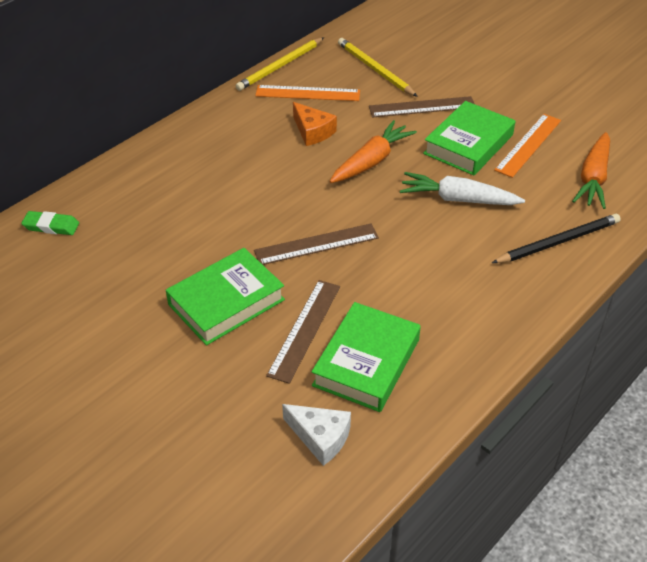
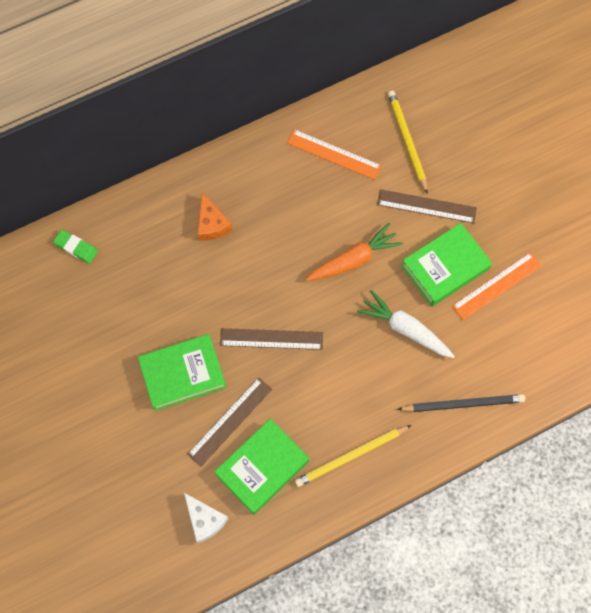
camera: 20 degrees right, 25 degrees up
(280, 66) = (323, 108): yellow pencil -> yellow pencil (351, 456)
(312, 132) = (319, 206): orange cheese -> orange cheese (212, 224)
(593, 178) = (531, 344): orange carrot -> none

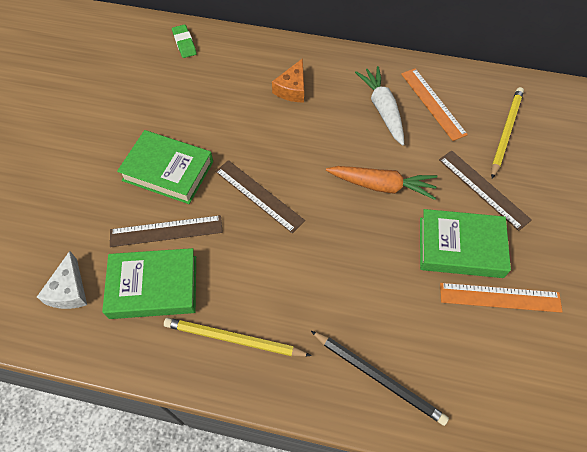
camera: 40 degrees right, 10 degrees down
(405, 329) = (379, 270): white carrot -> white carrot (382, 109)

